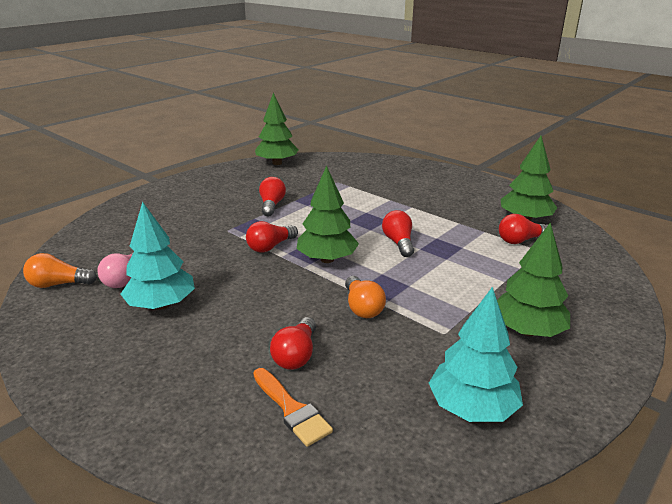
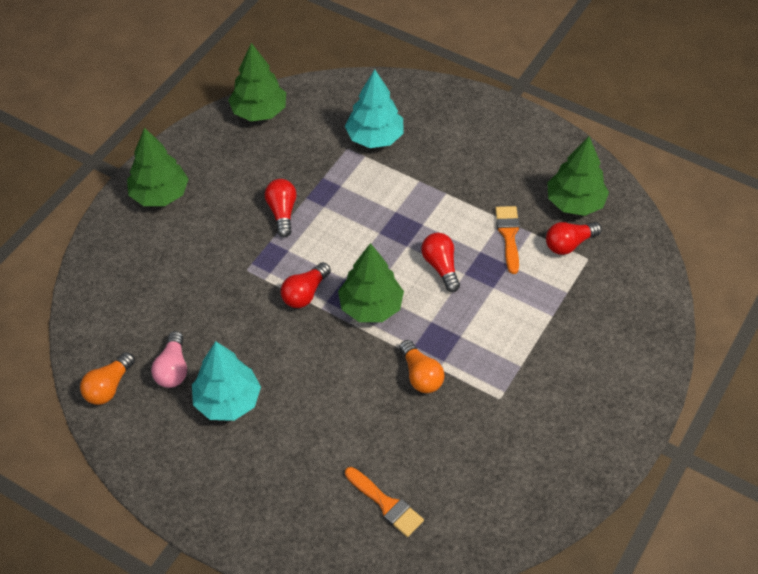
camera: 10 degrees left, 25 degrees up
(59, 284) = (108, 387): orange light bulb -> orange light bulb turned 45 degrees counterclockwise
(296, 355) = (374, 445): red light bulb -> none
(464, 231) = (508, 235): none -> orange brush
(472, 408) = (528, 480): turquoise tree -> turquoise tree (375, 137)
(527, 331) = (572, 384): green tree -> green tree (160, 194)

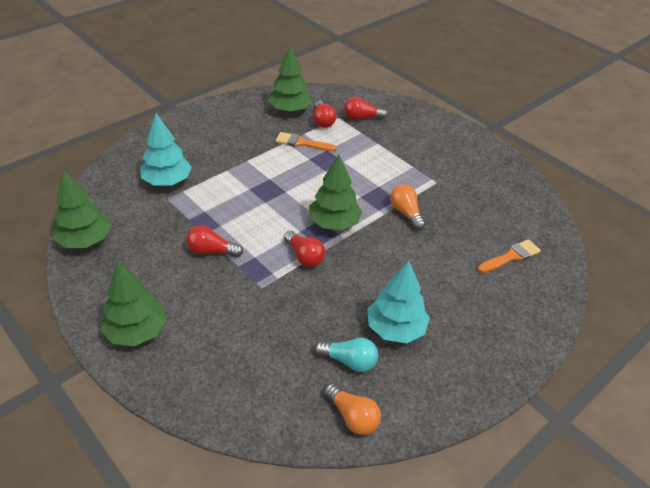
camera: 75 degrees left, 10 degrees down
(173, 369) = (349, 361): pink light bulb -> turquoise light bulb
(420, 375) = (406, 213): orange light bulb -> orange light bulb turned 105 degrees counterclockwise
(441, 267) = (313, 180): red light bulb -> red light bulb (361, 118)

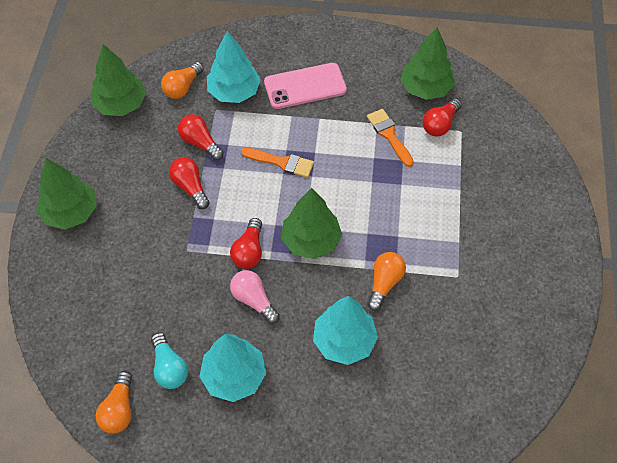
camera: 50 degrees right, 15 degrees up
(123, 201) = (182, 87): none -> orange light bulb
(213, 150) = (305, 86): none -> pink phone
(346, 279) = (254, 300): none -> pink light bulb
(361, 118) = (483, 148): red light bulb -> red light bulb (200, 143)
(428, 257) = (344, 341): none -> turquoise tree
(511, 256) = (418, 408): orange brush -> orange brush (281, 162)

